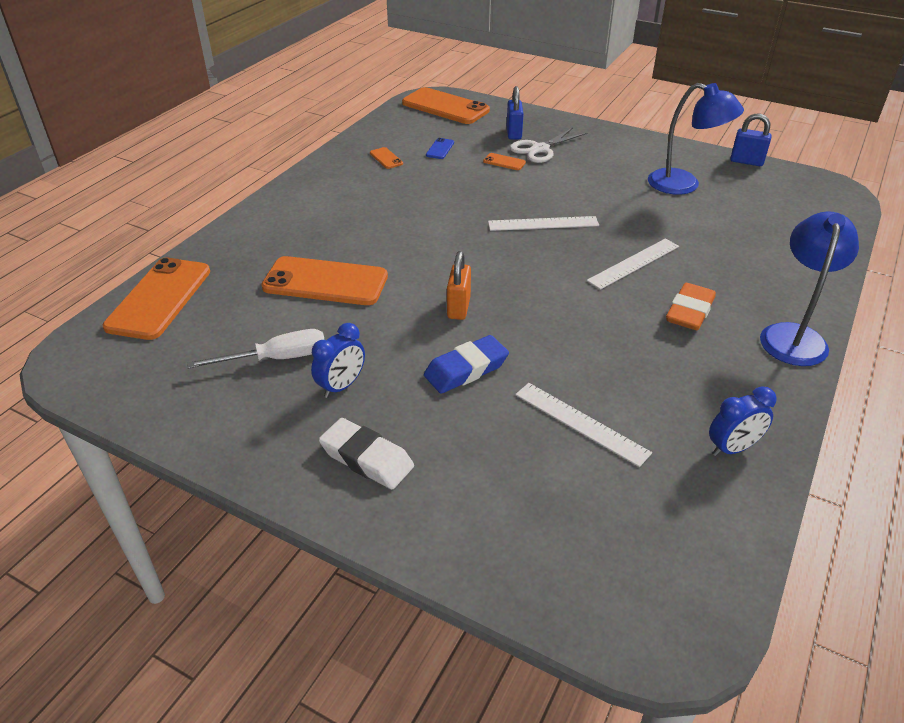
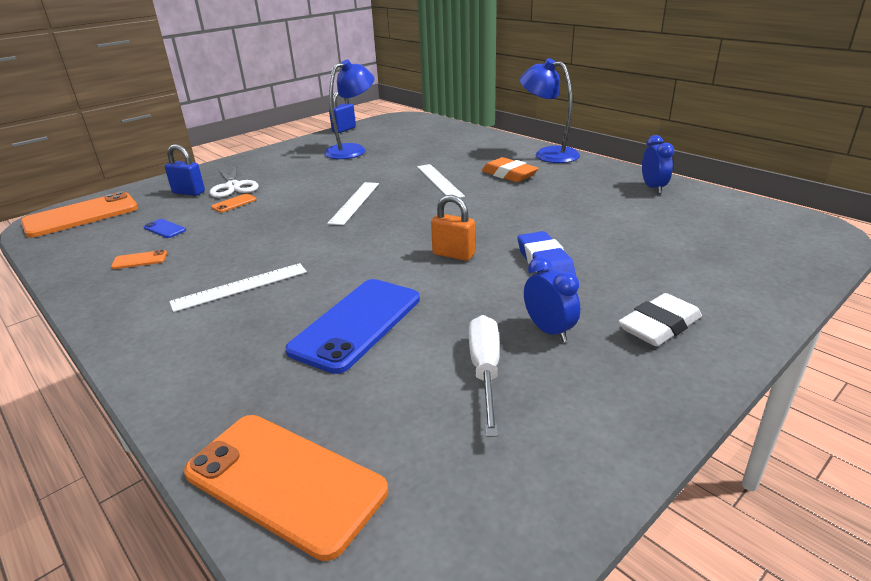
camera: 70 degrees left, 10 degrees down
(325, 282) = (357, 324): orange phone -> blue phone
(581, 423) = (622, 227): white ruler -> white ruler (240, 286)

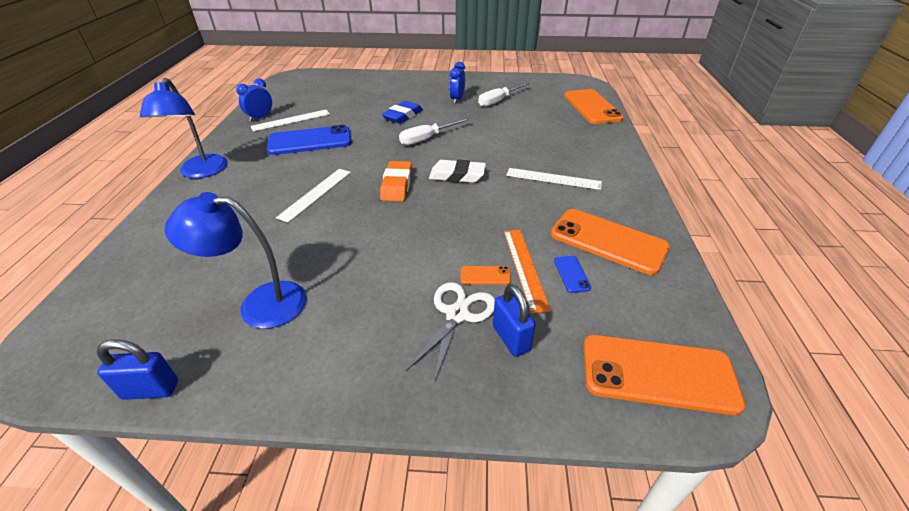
camera: 135 degrees left, 10 degrees up
(139, 260) = (608, 241): orange phone -> orange phone, size x2.37
(207, 217) = (525, 268): none -> orange ruler
(355, 202) = (402, 209): white ruler -> white ruler (291, 120)
(357, 324) = (519, 133): blue phone -> blue phone (310, 141)
(453, 254) = (427, 139): orange padlock -> white screwdriver
(509, 175) = (273, 170): orange eraser -> orange eraser (397, 185)
(659, 326) = (424, 86): white eraser -> white eraser (457, 176)

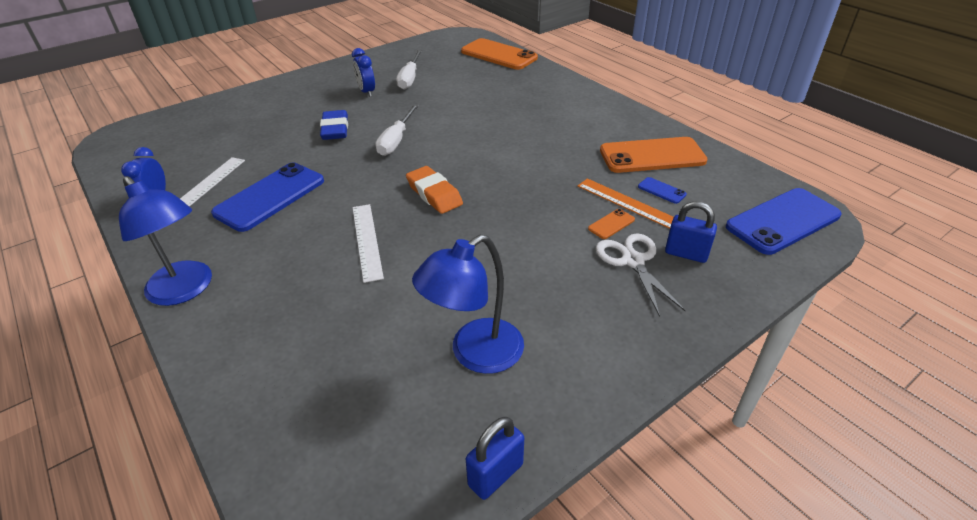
camera: 40 degrees left, 0 degrees up
(457, 176) = (475, 161): white eraser -> none
(553, 178) = (553, 128): white ruler -> none
(658, 374) = (783, 221): orange phone -> blue phone

